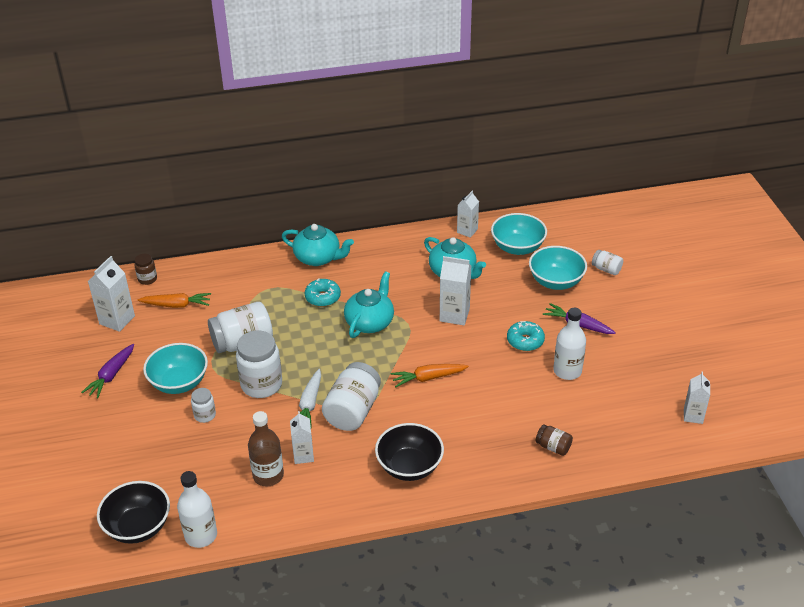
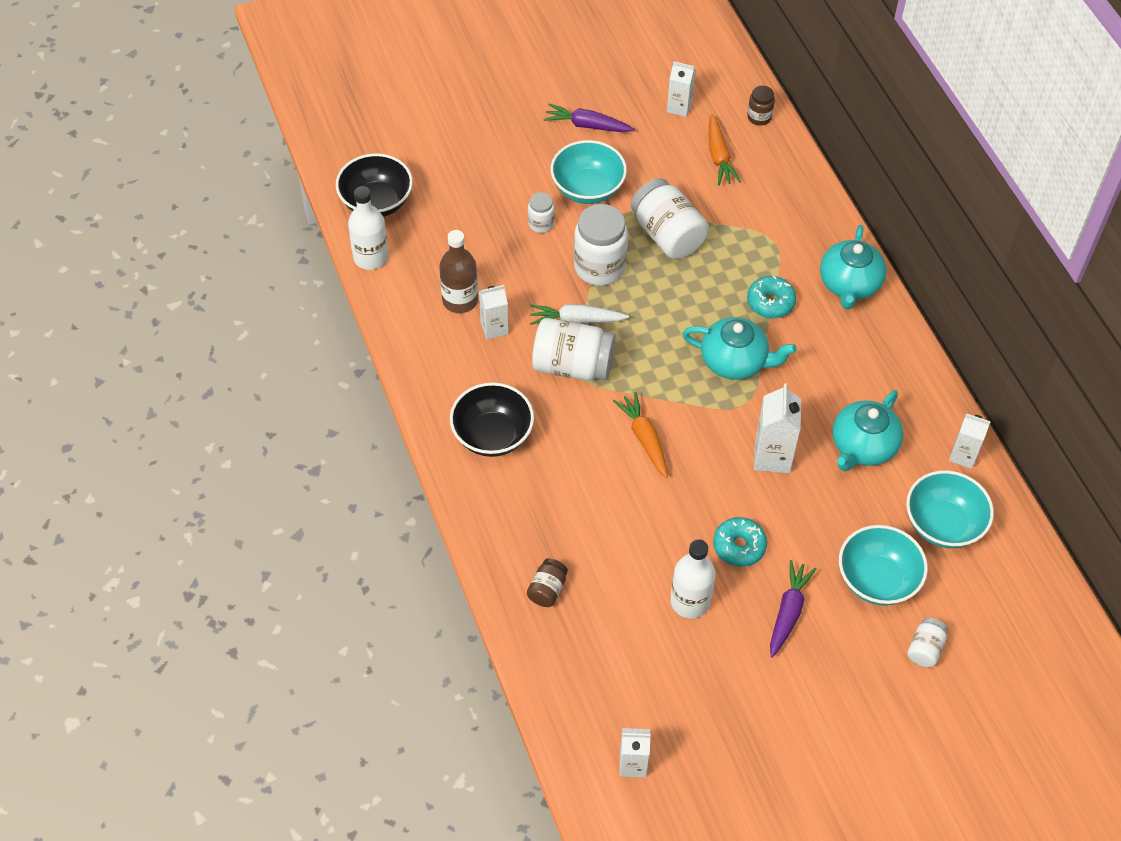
camera: 80 degrees right, 15 degrees up
(117, 320) = (679, 107): white carton -> white carton, size x0.67

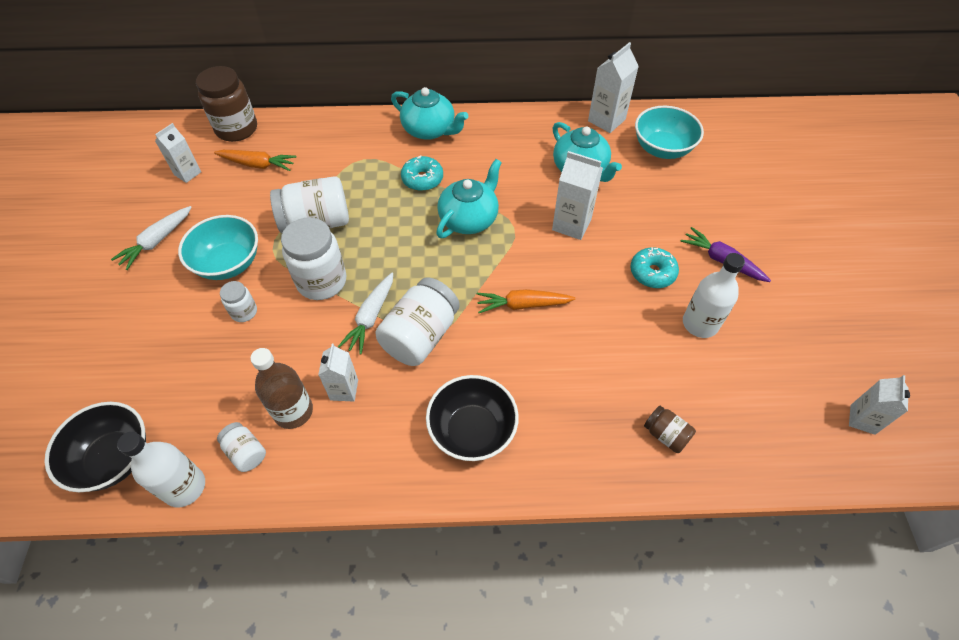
camera: 70 degrees left, 0 degrees up
(587, 125) = (157, 242): purple carrot -> white carrot
(759, 117) = (236, 129): brown jar -> brown jar, size x1.96
(877, 580) = (702, 199): turquoise bowl -> none
(925, 649) = (767, 191): white jar -> white jar (246, 452)
(963, 455) = (606, 120): white carton -> white carton, size x1.50

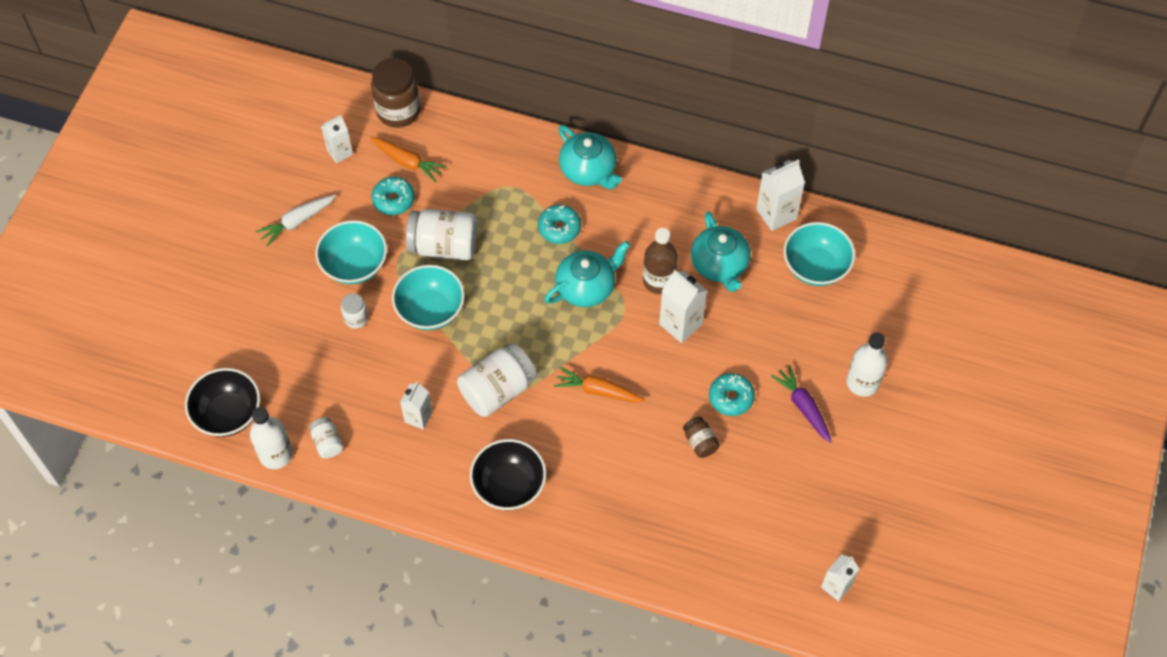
camera: 20 degrees right, 5 degrees up
(253, 198) = (393, 200): none -> turquoise donut
(293, 411) = (373, 422): brown bottle -> brown bottle (659, 281)
(321, 281) = (430, 310): white jar -> turquoise bowl
(371, 317) = (461, 359): white carrot -> none
(666, 435) = (663, 542): brown jar -> brown jar (700, 442)
(700, 324) = (747, 460): white bottle -> white bottle (862, 382)

